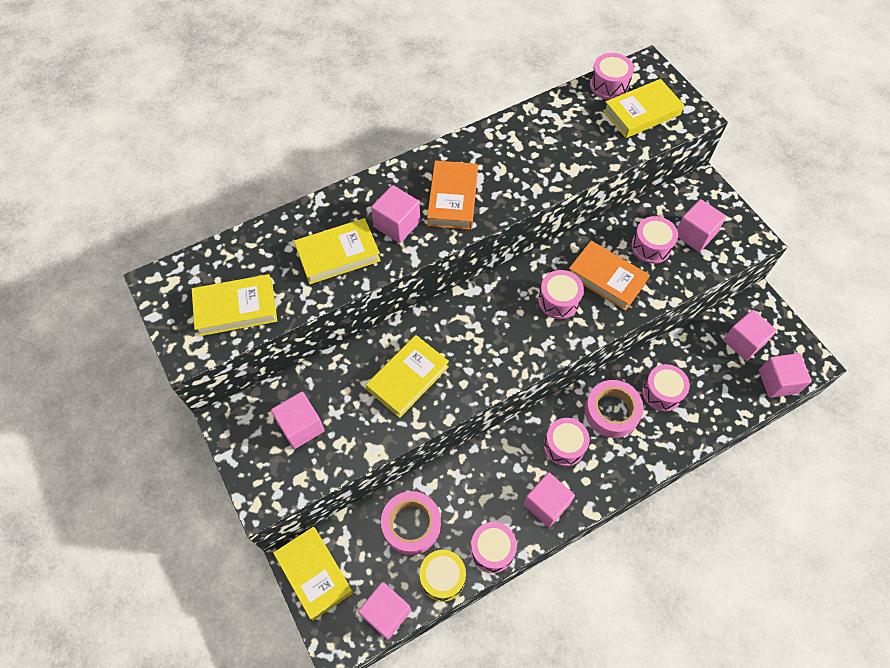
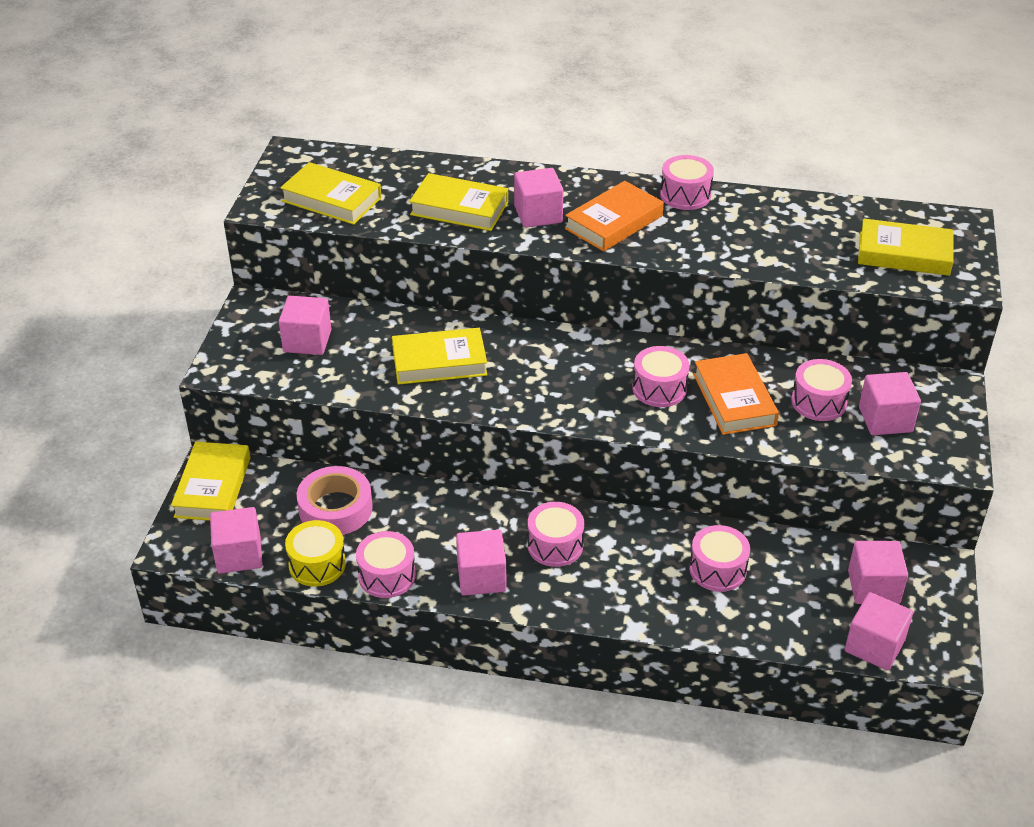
camera: 40 degrees right, 20 degrees down
(609, 85) = (894, 217): pink drum -> pink drum (685, 195)
(611, 411) = (640, 550): pink tape -> none

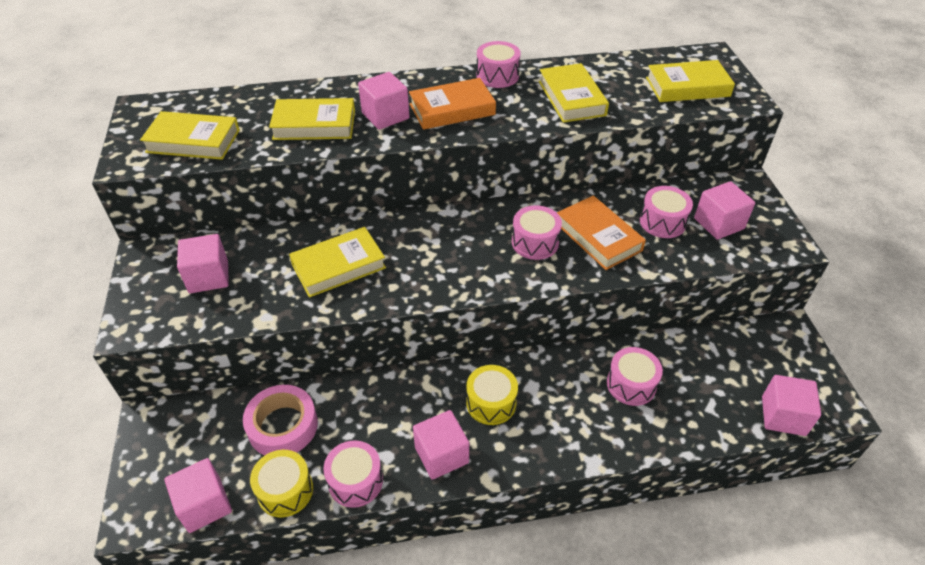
camera: 20 degrees left, 5 degrees up
(213, 487) = (156, 439): yellow book -> yellow book (571, 98)
(555, 545) = (491, 403): pink drum -> yellow drum
(614, 222) = (452, 109): orange book -> orange book turned 45 degrees clockwise
(873, 587) = (753, 363): pink cube -> none

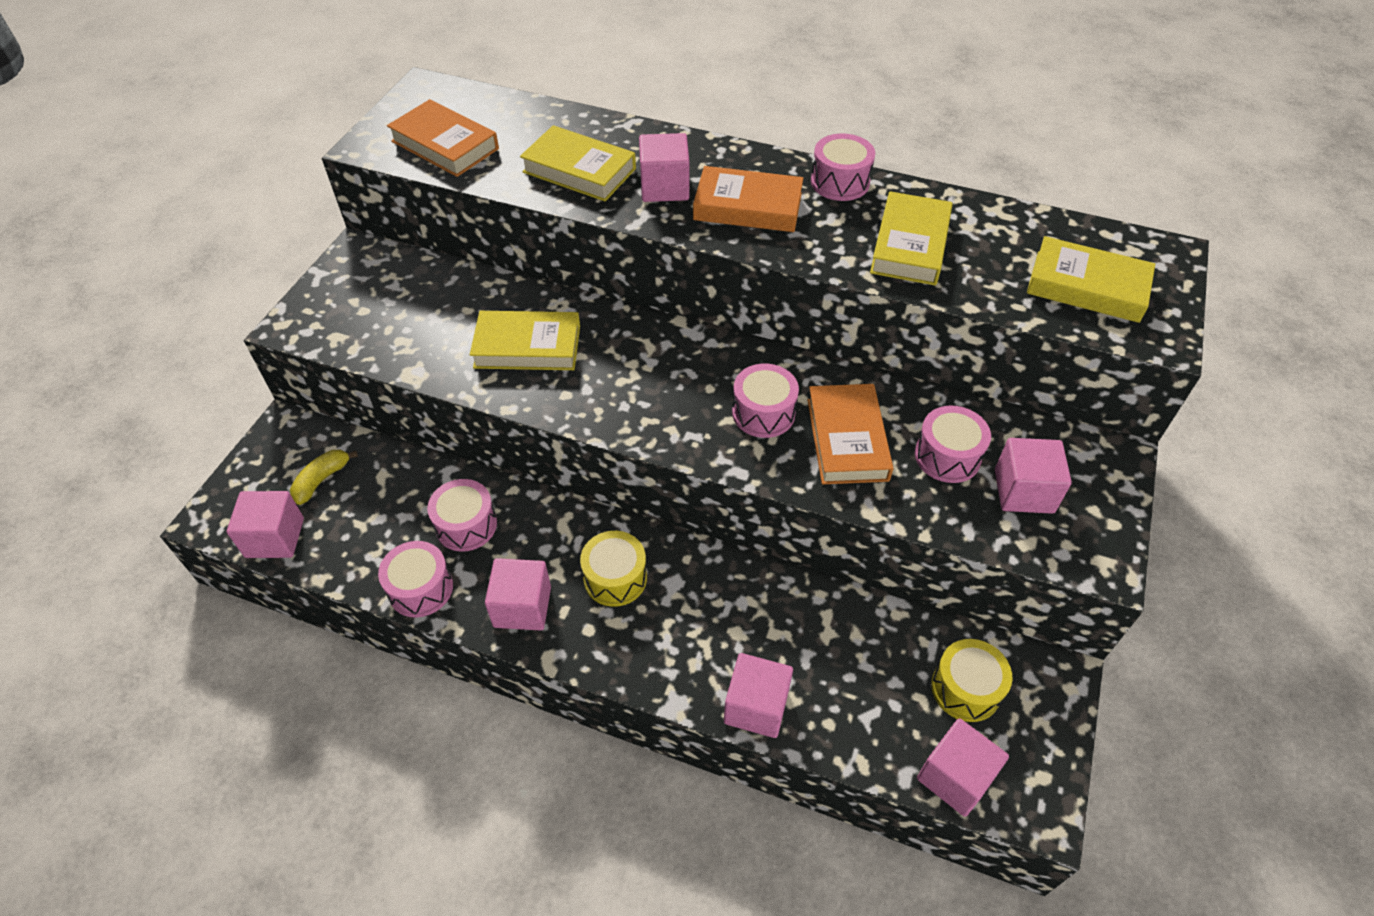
camera: 30 degrees right, 5 degrees up
(193, 141) = (445, 145): yellow book -> orange book
(208, 277) = (396, 303): pink cube -> pink cube (756, 706)
(213, 443) = (322, 480): none -> yellow banana
(283, 426) = (394, 496): pink tape -> none
(285, 490) = (351, 562): yellow drum -> yellow drum (965, 688)
(631, 384) = (791, 639): pink drum -> pink drum (466, 525)

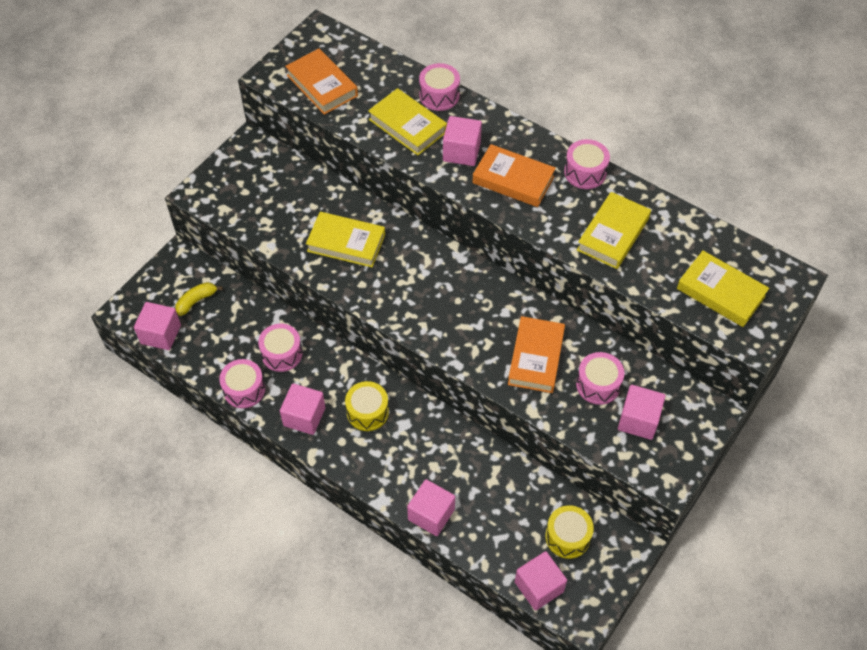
camera: 15 degrees right, 5 degrees up
(763, 413) = (487, 326): pink drum -> pink drum (439, 95)

